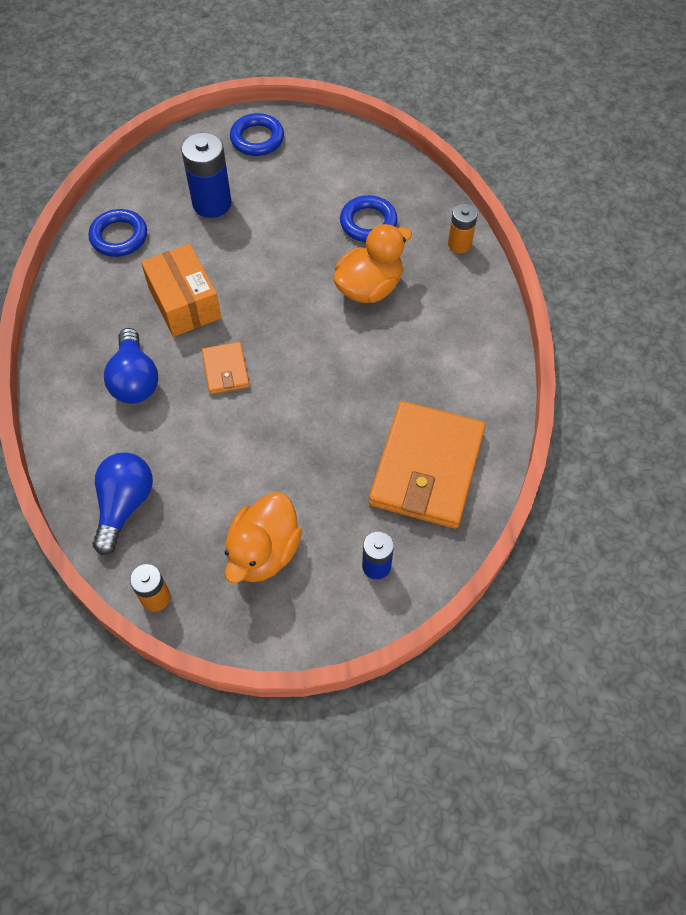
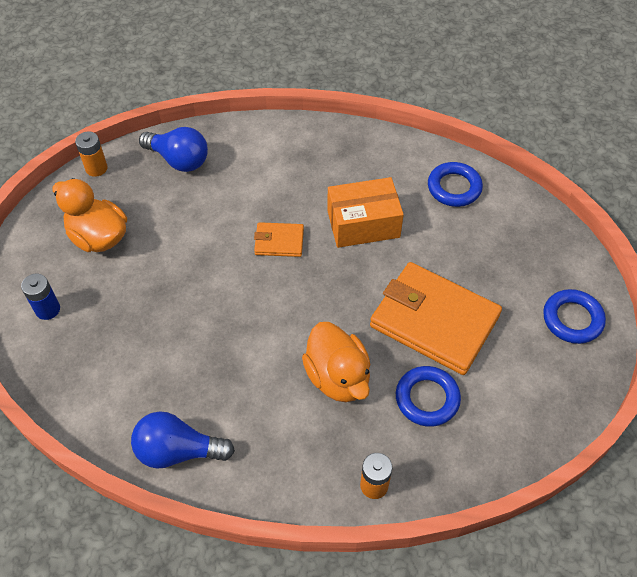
camera: 105 degrees right, 5 degrees down
(135, 380) = (291, 180): blue light bulb -> blue light bulb (178, 451)
(212, 203) = (483, 263): blue battery -> none
(427, 468) = (117, 372): orange wallet -> orange wallet (434, 321)

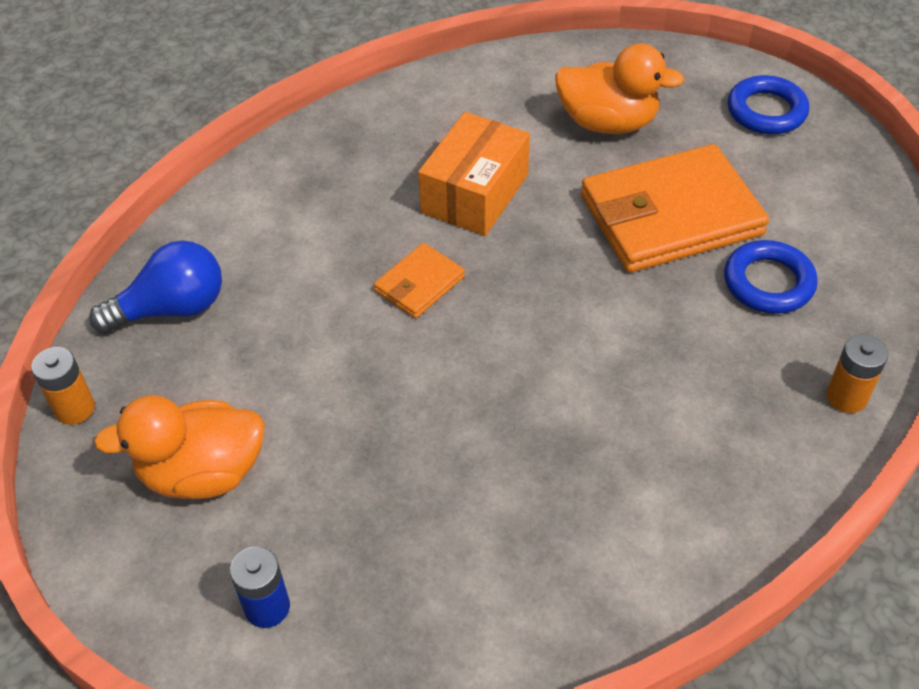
camera: 50 degrees left, 5 degrees down
(178, 451) = (645, 572): blue light bulb -> none
(338, 377) = (672, 344): orange duck -> orange duck (608, 123)
(454, 187) = (505, 91): blue ring -> none

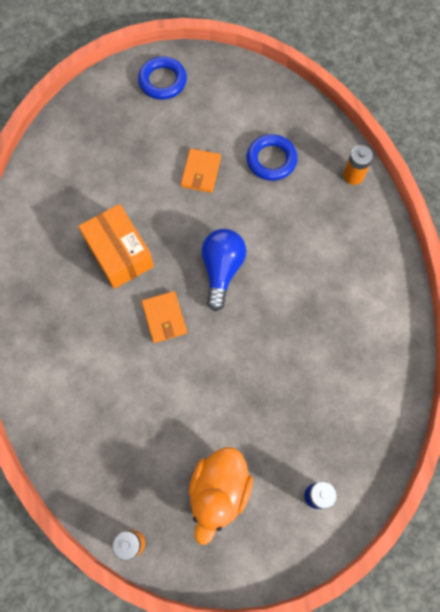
camera: 60 degrees left, 20 degrees up
(172, 308) = (93, 457): blue light bulb -> blue light bulb (222, 270)
(608, 123) = (115, 157): orange duck -> none
(671, 215) = (201, 172): orange wallet -> orange wallet, size x0.47

